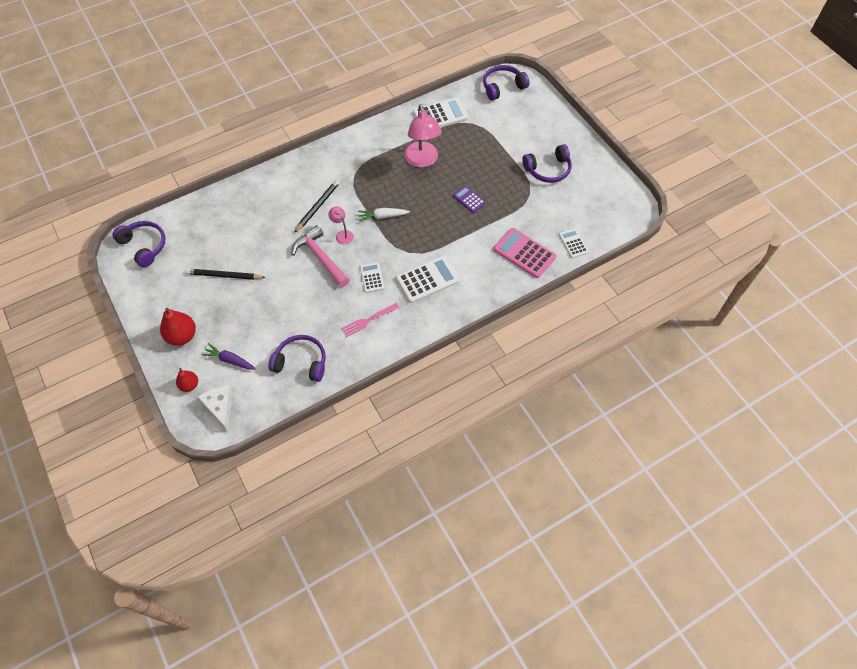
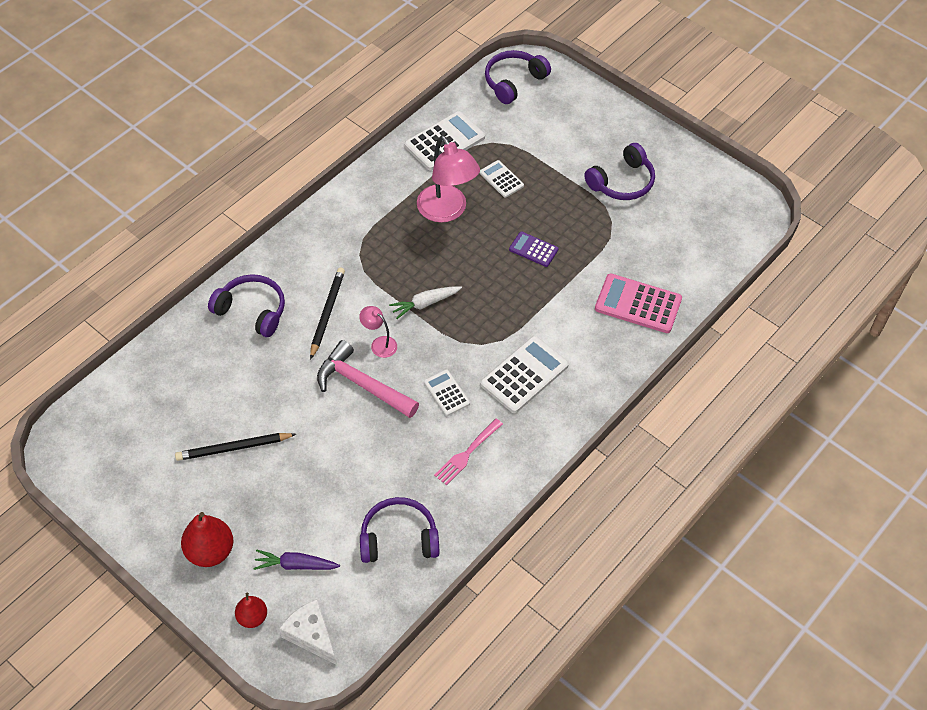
camera: 20 degrees left, 5 degrees down
(144, 246) = (94, 438): purple headphones -> purple headphones (252, 310)
(573, 243) = (696, 274): white calculator -> white calculator (501, 179)

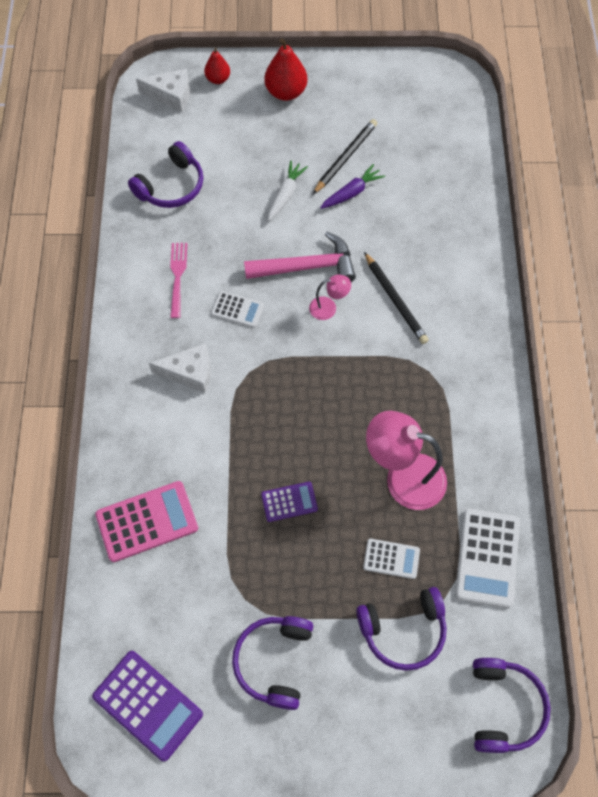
camera: 140 degrees right, 10 degrees up
(252, 310) = (452, 257): purple headphones -> purple headphones (403, 630)
(296, 565) = (222, 123): purple carrot -> purple carrot (351, 193)
(425, 303) = (329, 371): white carrot -> white carrot (285, 195)
(524, 375) = (190, 372): white calculator -> white cheese
(717, 213) = (147, 705): none -> purple calculator

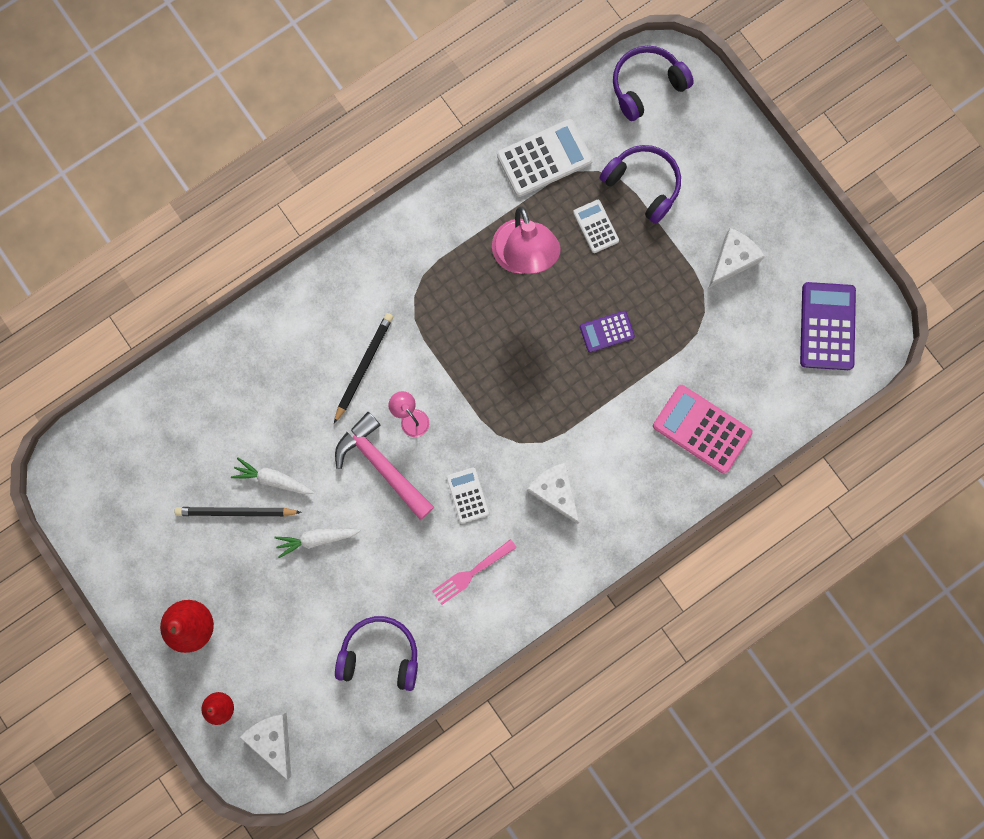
camera: 125 degrees left, 15 degrees up
(274, 661) = (732, 260): purple headphones -> white cheese
(289, 502) = (607, 331): purple calculator -> purple calculator turned 60 degrees counterclockwise
(351, 193) = (273, 479): purple carrot -> white carrot

